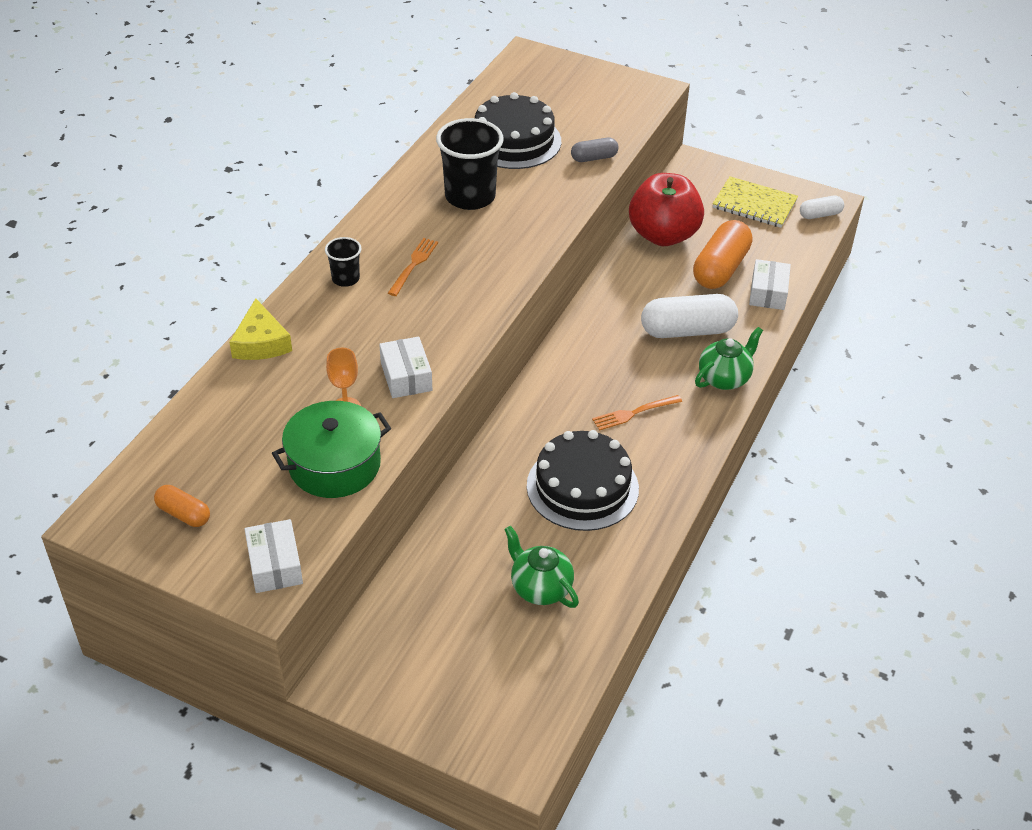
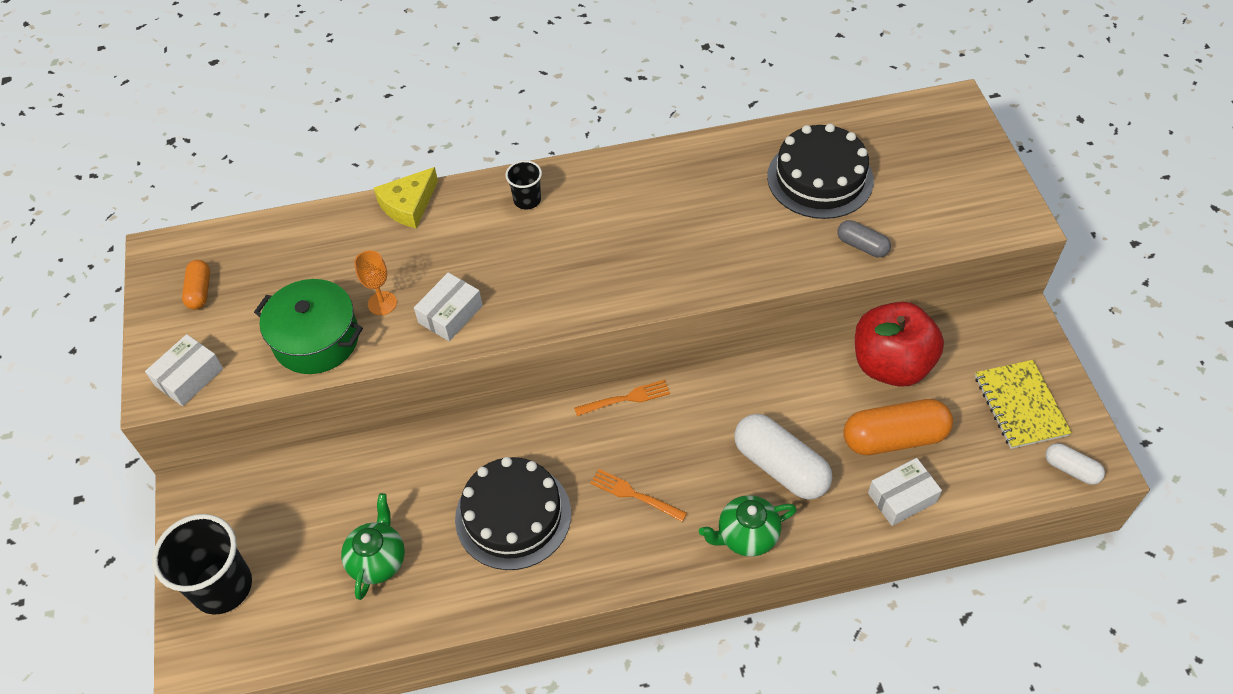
camera: 55 degrees right, 10 degrees up
(413, 265) = (586, 228): orange fork -> orange fork (626, 398)
(470, 197) = (710, 202): black cup -> black cup (222, 587)
(724, 378) = (746, 536): green teapot -> green teapot turned 150 degrees clockwise

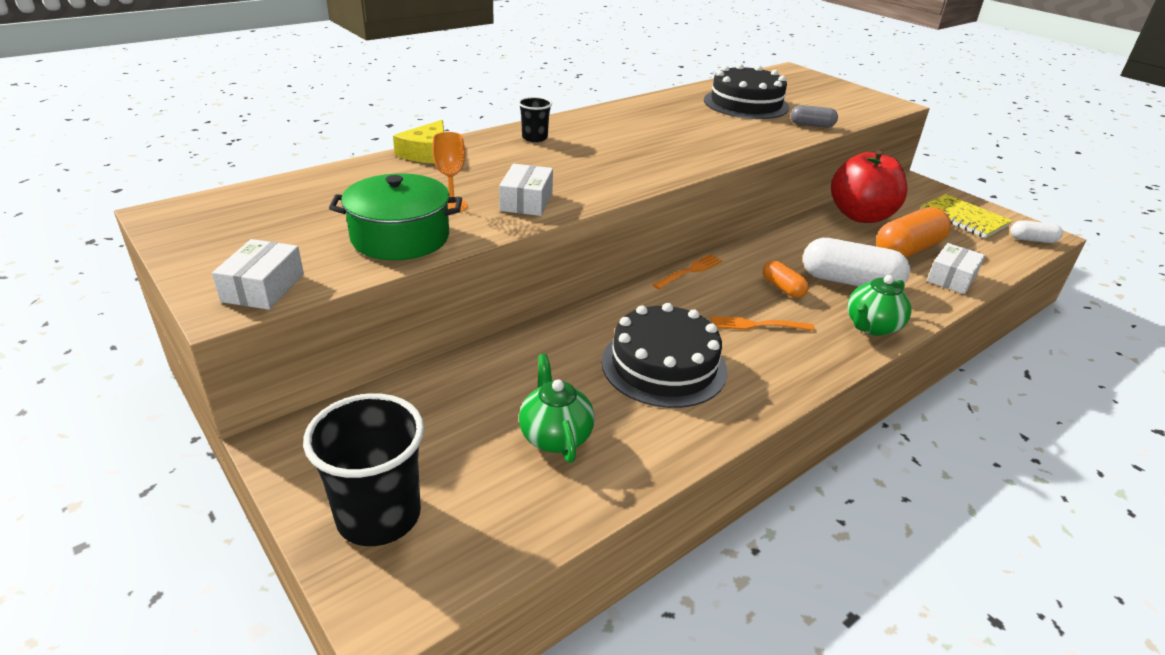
camera: 30 degrees left, 20 degrees down
(200, 291) = (236, 230): orange capsule -> orange capsule (783, 288)

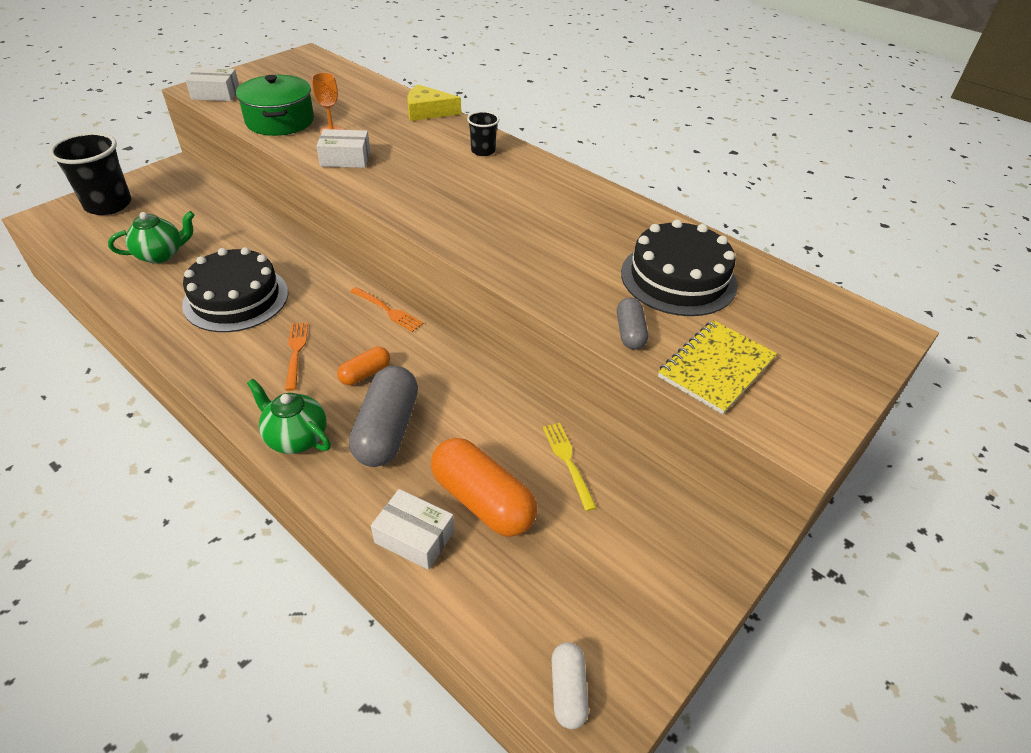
camera: 80 degrees right, 10 degrees up
(849, 282) = (387, 430): white capsule -> grey capsule
(860, 216) = (568, 462): red apple -> yellow fork
(963, 218) = (614, 597): yellow notebook -> yellow notebook (716, 368)

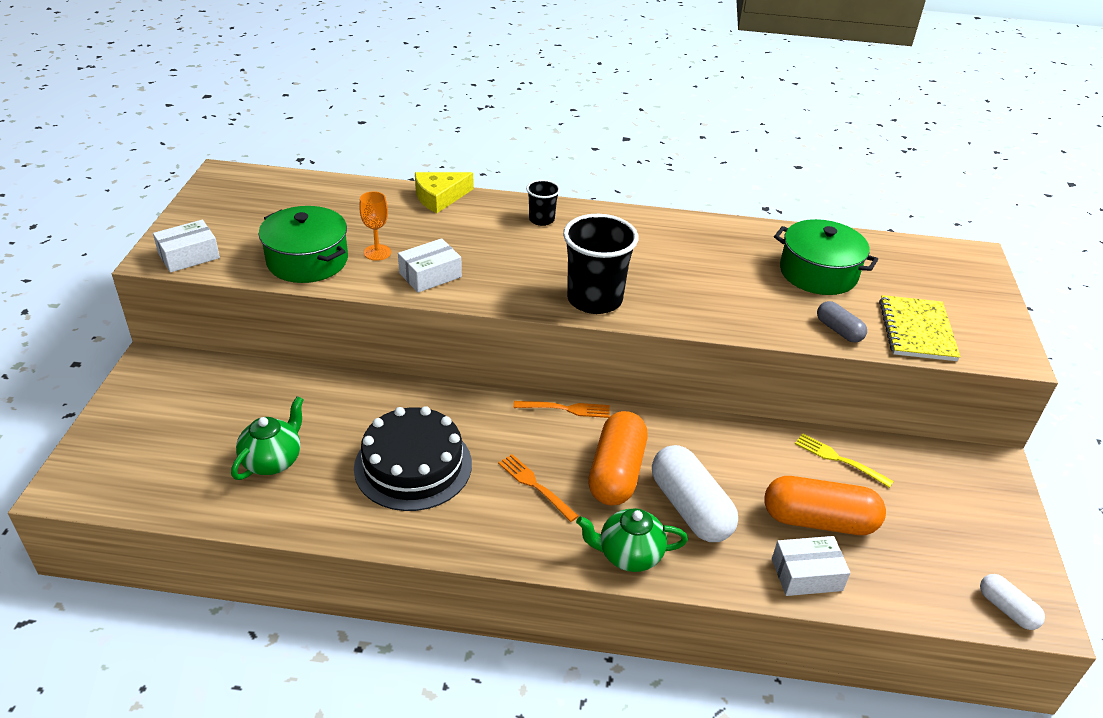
camera: 35 degrees left, 5 degrees down
(108, 205) = (130, 437): black cup -> black cup (594, 299)
(365, 374) = (616, 472): orange capsule -> orange capsule, size x1.90
(387, 430) = (690, 508): grey capsule -> white capsule
(678, 278) = (818, 273): black cake -> green pot

